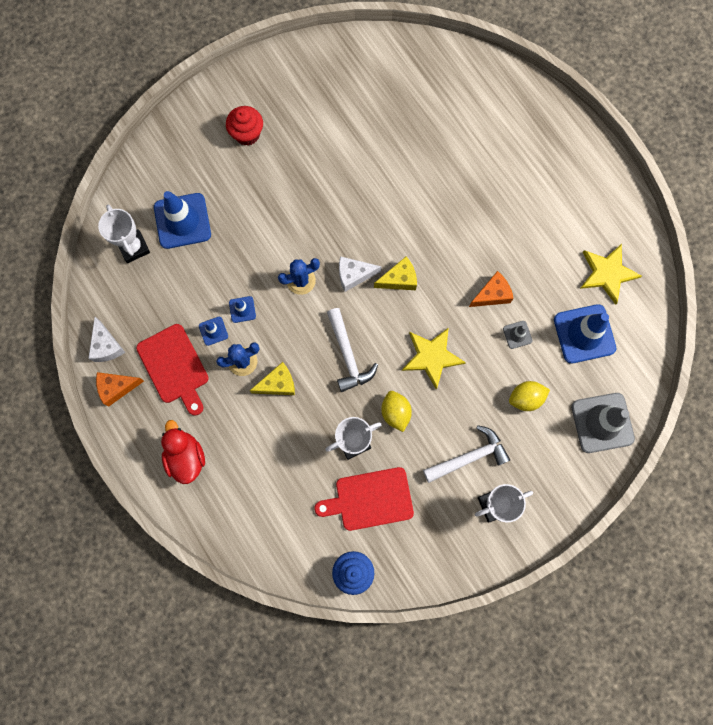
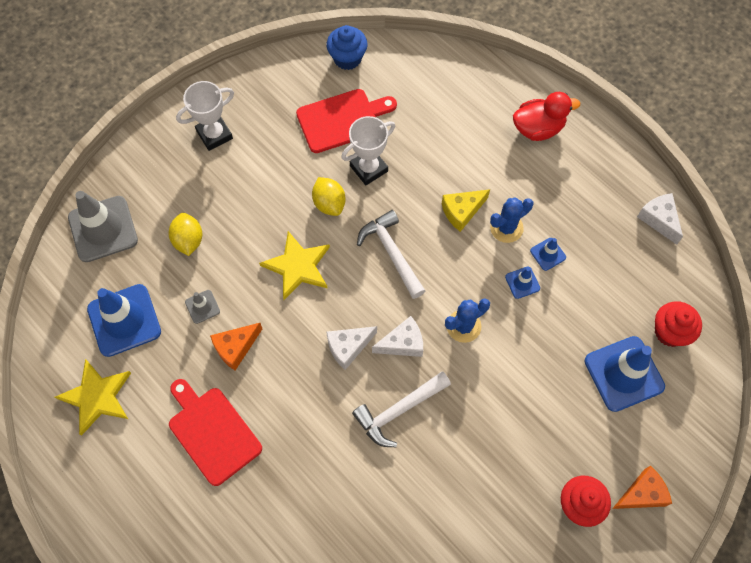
camera: 170 degrees right, 10 degrees down
(117, 387) = (632, 180): orange cheese -> orange cheese (642, 494)
(134, 247) = (670, 332): white trophy -> red cupcake
(174, 367) = (578, 210): red cutting board -> red cutting board (212, 432)
(186, 457) = (538, 128): red duck -> red duck turned 75 degrees counterclockwise
(399, 279) = (348, 347): yellow cheese -> white cheese
(469, 457) = (245, 173): white hammer -> white hammer (398, 410)
(525, 398) = (188, 240): yellow lemon -> yellow lemon turned 75 degrees counterclockwise

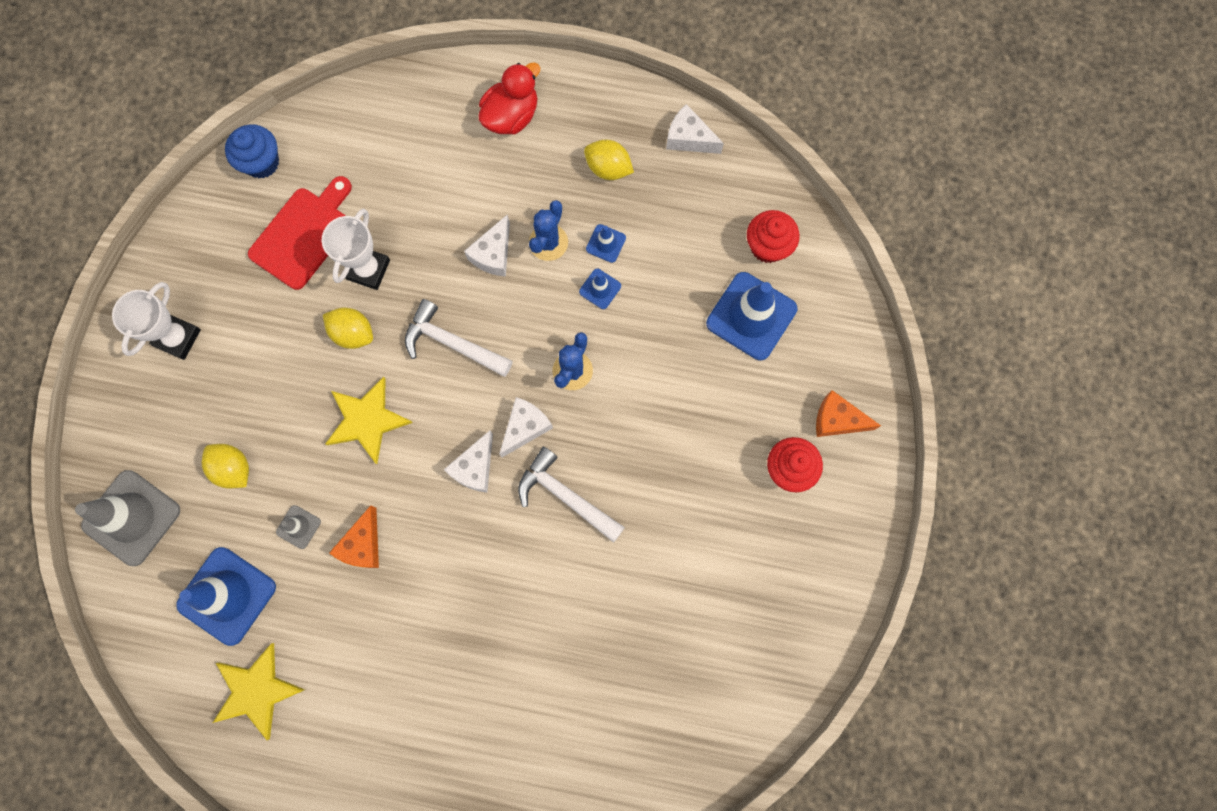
camera: 35 degrees left, 10 degrees up
(212, 432) = (399, 643): red cutting board -> none
(398, 410) = (566, 496): white hammer -> white hammer turned 105 degrees clockwise
(462, 211) = (493, 254): yellow cheese -> white cheese
(584, 204) = (608, 168): none -> yellow lemon
(642, 494) = (837, 420): orange cheese -> orange cheese turned 105 degrees counterclockwise

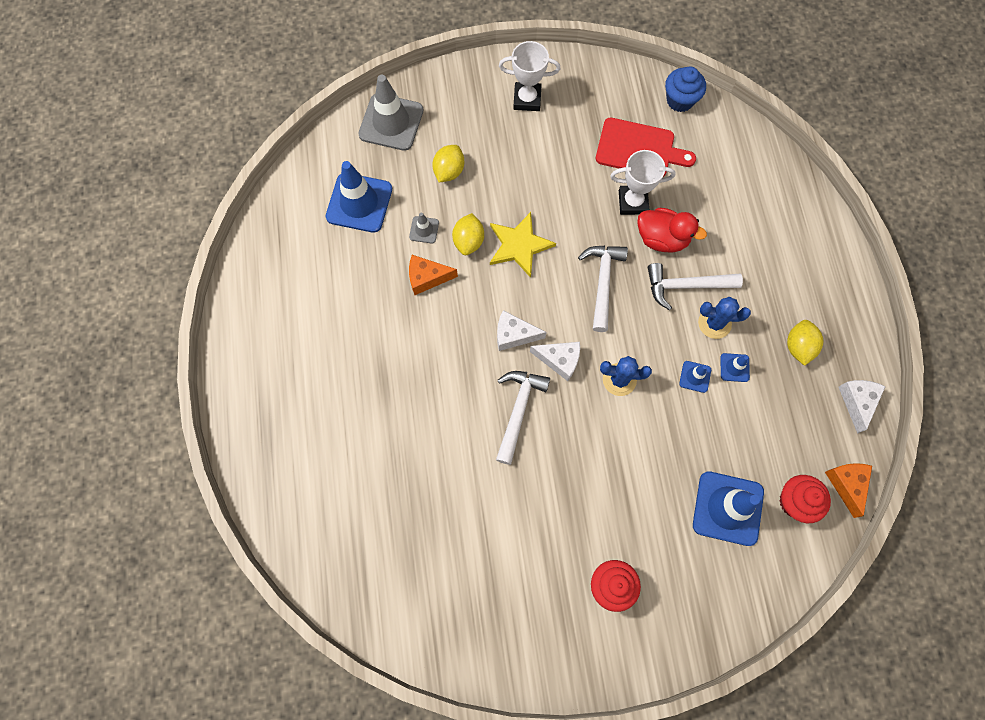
camera: 70 degrees right, 5 degrees down
(256, 690) = (301, 248): yellow star -> none
(353, 333) = (580, 211): yellow lemon -> yellow lemon (468, 241)
(493, 254) = (686, 286): white cheese -> white hammer
(511, 116) = (804, 257): red duck -> red duck (662, 239)
(837, 420) = (670, 614): orange cheese -> orange cheese (846, 484)

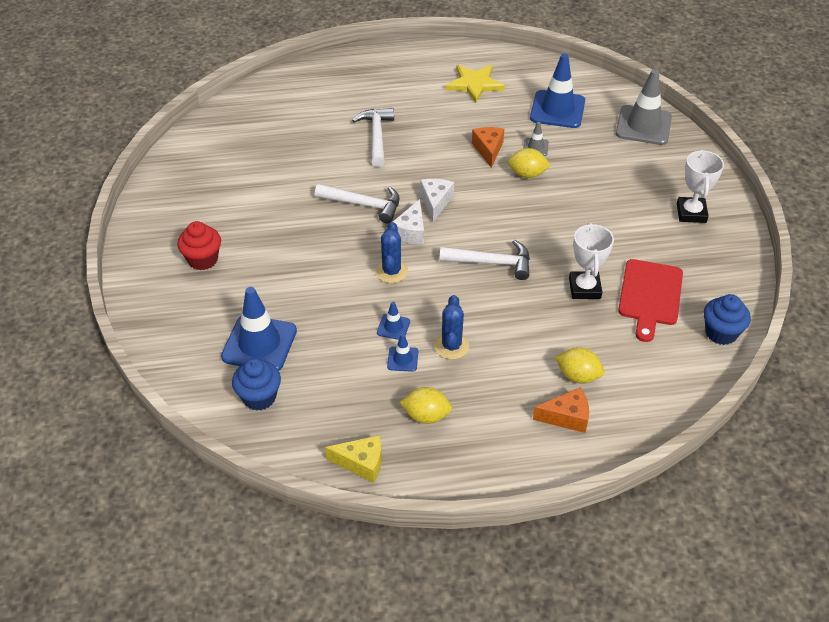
camera: 90 degrees right, 25 degrees down
(449, 171) = (598, 161): yellow lemon -> yellow lemon (578, 376)
(519, 245) = (526, 206): yellow star -> yellow star (474, 84)
(662, 239) = (545, 309): red duck -> none
(686, 286) = (492, 325): white hammer -> white hammer (377, 136)
(795, 501) = (259, 397): red cupcake -> blue cupcake
(846, 484) = (272, 443): orange cheese -> orange cheese (567, 417)
(857, 402) = (361, 463): white cheese -> yellow cheese

